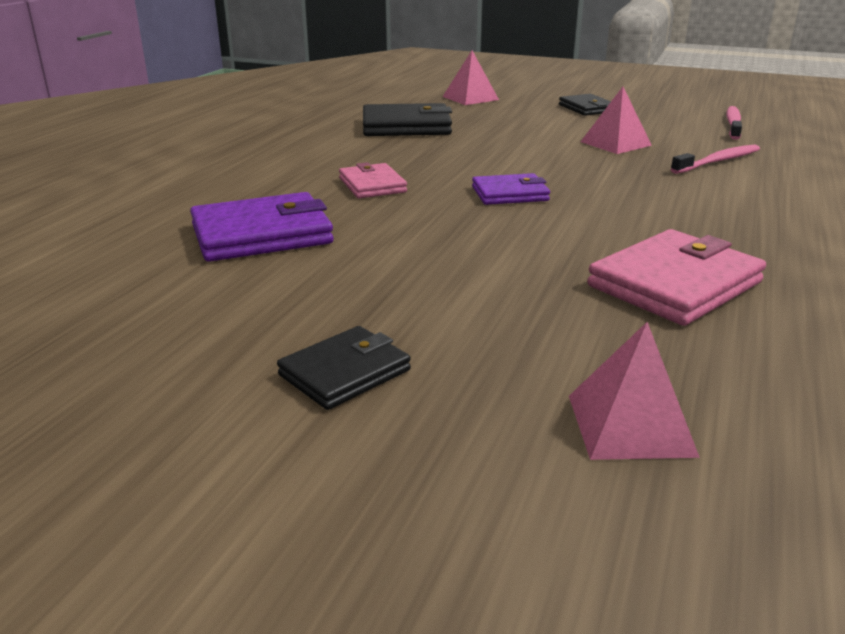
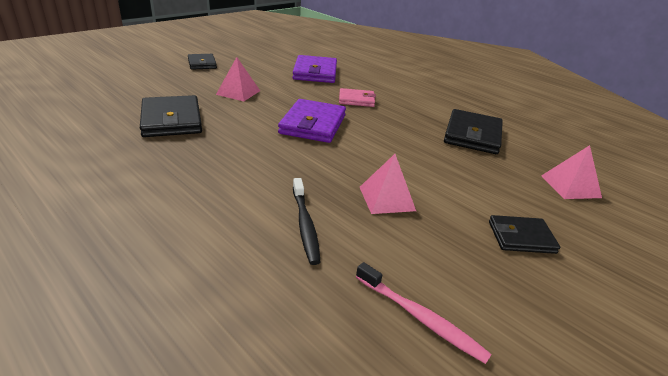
camera: 110 degrees right, 5 degrees up
(510, 194) = (313, 124): purple wallet -> purple wallet, size x1.64
(630, 425) = (121, 82): pink pyramid -> pink pyramid (238, 92)
(674, 284) = (171, 120): pink wallet -> black wallet
(718, 161) = (305, 225): pink toothbrush -> black toothbrush

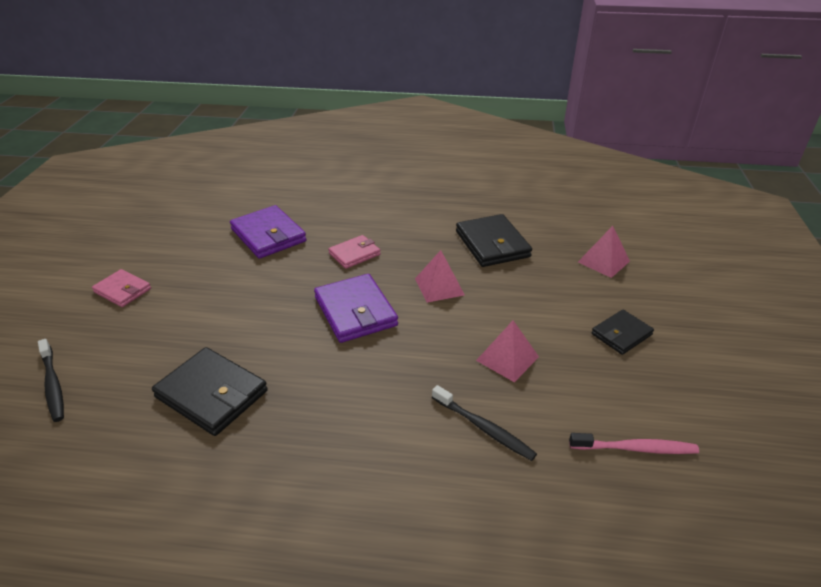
camera: 35 degrees left, 5 degrees up
(112, 82) = (53, 385): none -> black toothbrush
(202, 64) = (123, 290): black wallet -> pink wallet
(238, 92) = (227, 311): pink pyramid -> pink pyramid (439, 286)

